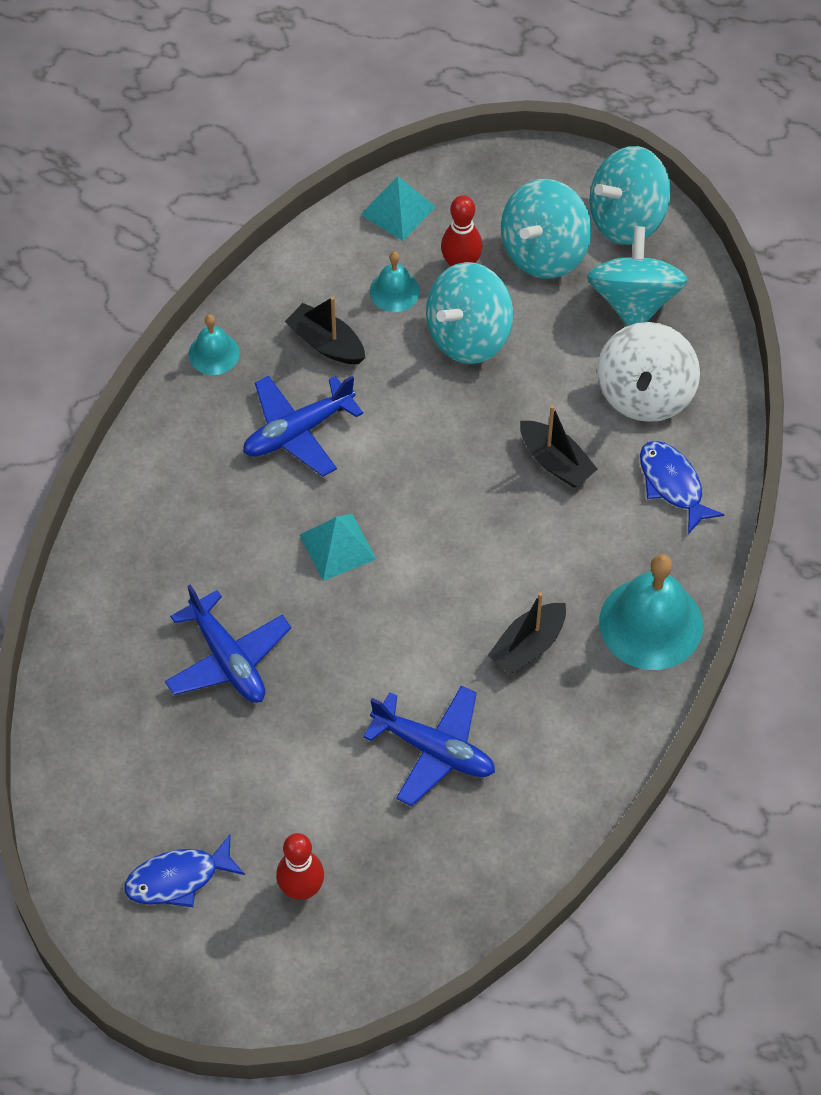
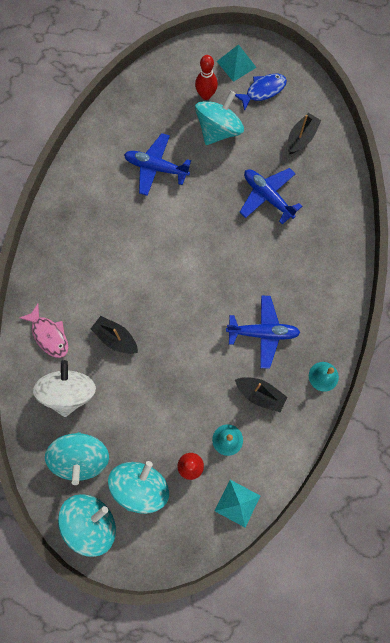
camera: 170 degrees right, 15 degrees up
(298, 431) = (263, 333): blue plane -> blue plane turned 45 degrees clockwise
(337, 546) = (226, 267): turquoise pyramid -> turquoise pyramid (236, 64)
(468, 335) = (178, 415): turquoise spinning top -> turquoise spinning top (218, 130)
(528, 646) = (117, 228): black boat -> black boat (301, 138)
(651, 623) = (55, 251): turquoise bell -> none
(672, 484) = (49, 335): blue fish -> pink fish

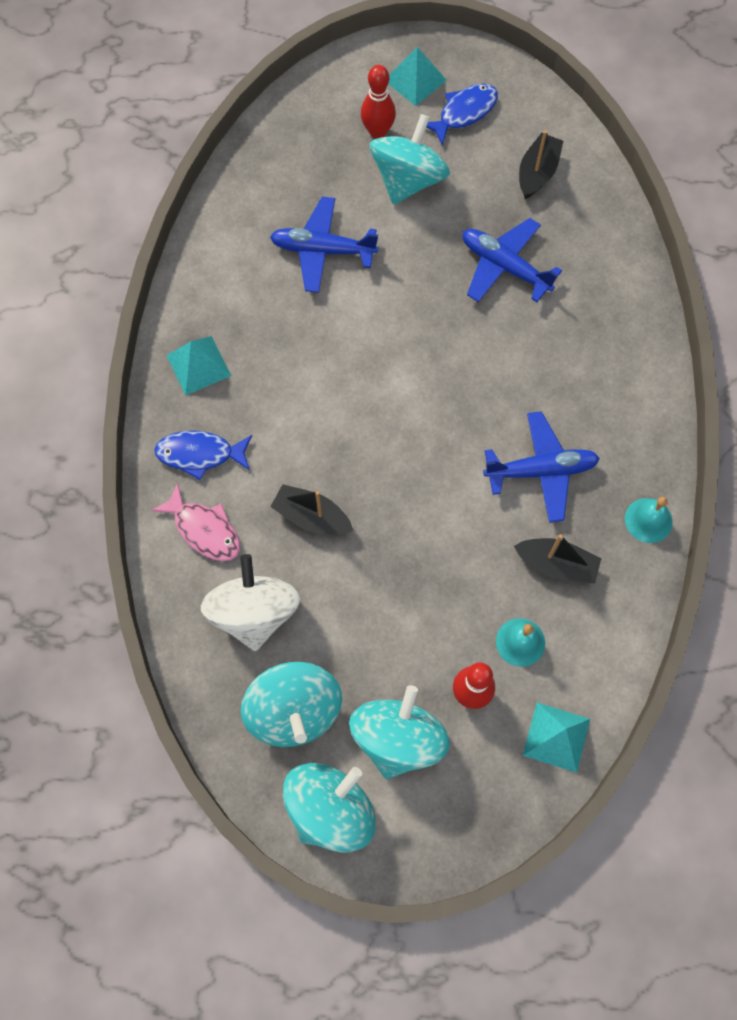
camera: 10 degrees left, 5 degrees down
(55, 287) = (200, 454): none -> blue fish
(65, 230) = (198, 365): none -> turquoise pyramid

